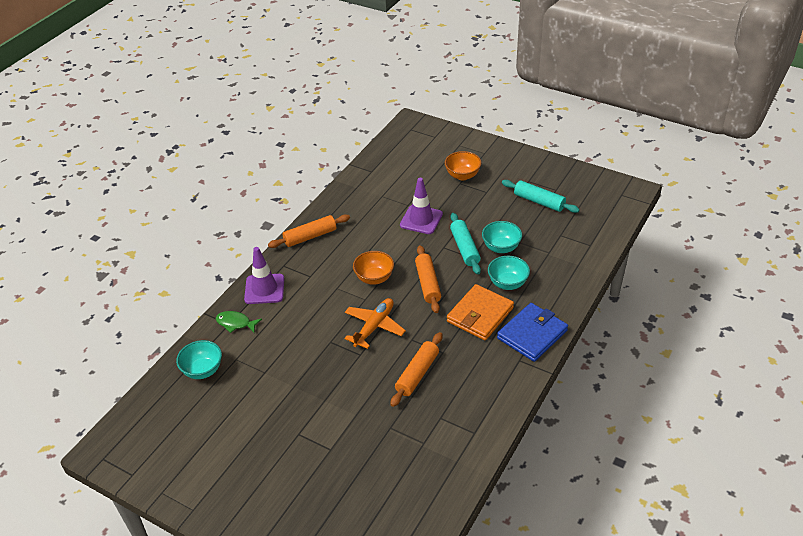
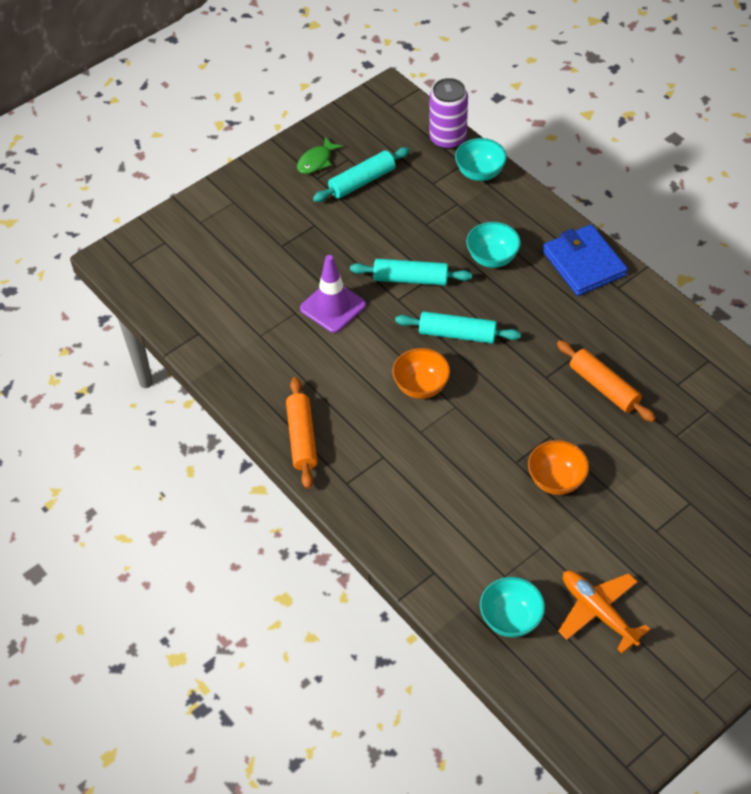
camera: 70 degrees left, 10 degrees up
(235, 323) = (436, 563): green fish -> green fish (316, 161)
(264, 289) = (384, 515): purple traffic cone -> none
(374, 326) = (508, 409): orange plane -> orange plane (598, 612)
(427, 284) = (457, 334): orange rolling pin -> turquoise rolling pin
(462, 175) = (267, 238): orange bowl -> orange bowl (556, 480)
(480, 315) = (533, 300): orange wallet -> none
(501, 247) = (427, 244): turquoise bowl -> turquoise bowl (480, 173)
(609, 231) = (448, 139): none -> purple can

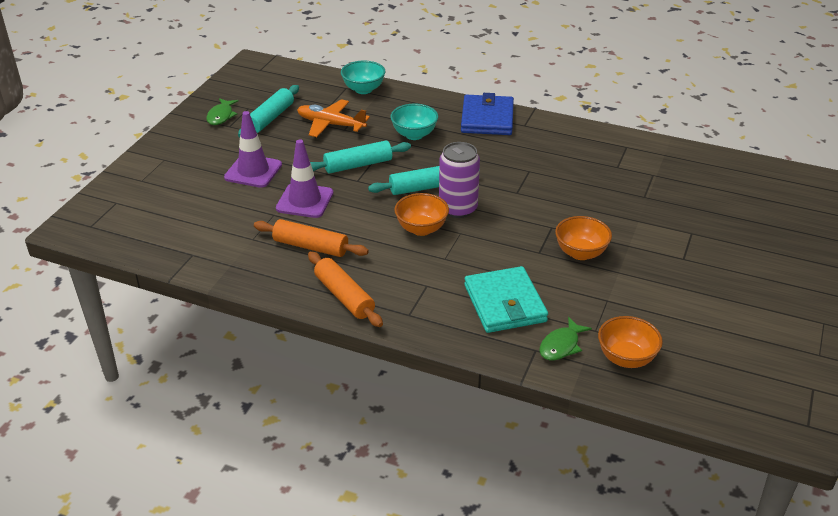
camera: 30 degrees left, 15 degrees down
(306, 249) = (253, 171): none -> purple traffic cone
(441, 508) = (505, 303): none -> turquoise wallet
(448, 139) = (322, 77): purple can -> purple can (458, 208)
(460, 578) = (561, 345): none -> green fish
(510, 619) = (626, 358): turquoise bowl -> orange bowl
(583, 263) = (487, 119): blue wallet -> blue wallet turned 60 degrees clockwise
(598, 612) = (689, 327): orange plane -> orange plane (330, 124)
(603, 387) = (566, 185): orange rolling pin -> orange rolling pin (310, 246)

